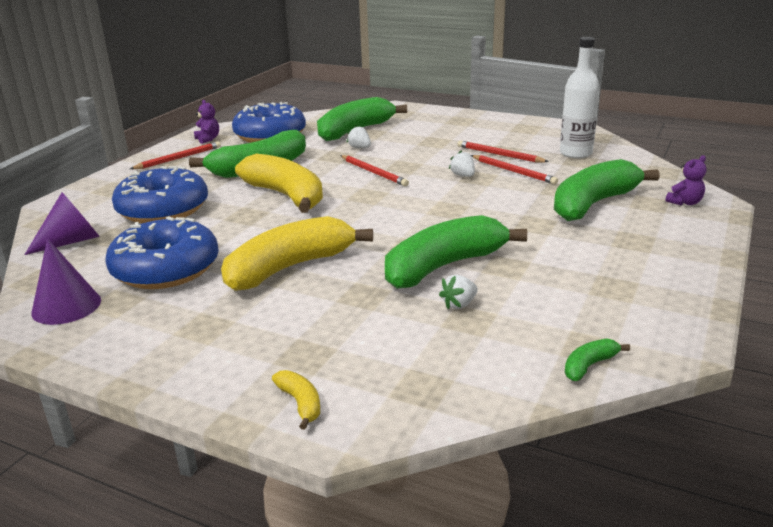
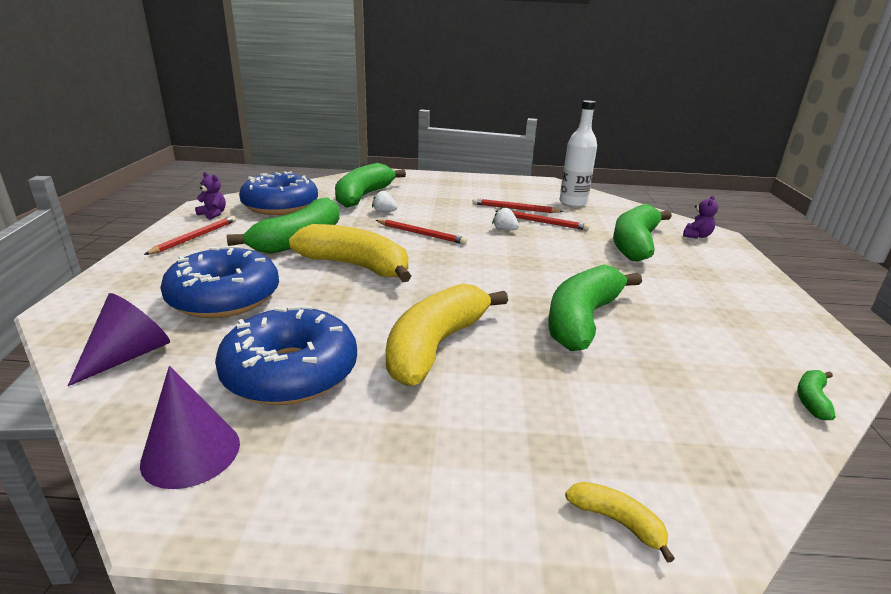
camera: 25 degrees left, 0 degrees up
(459, 304) = (639, 357): white strawberry -> none

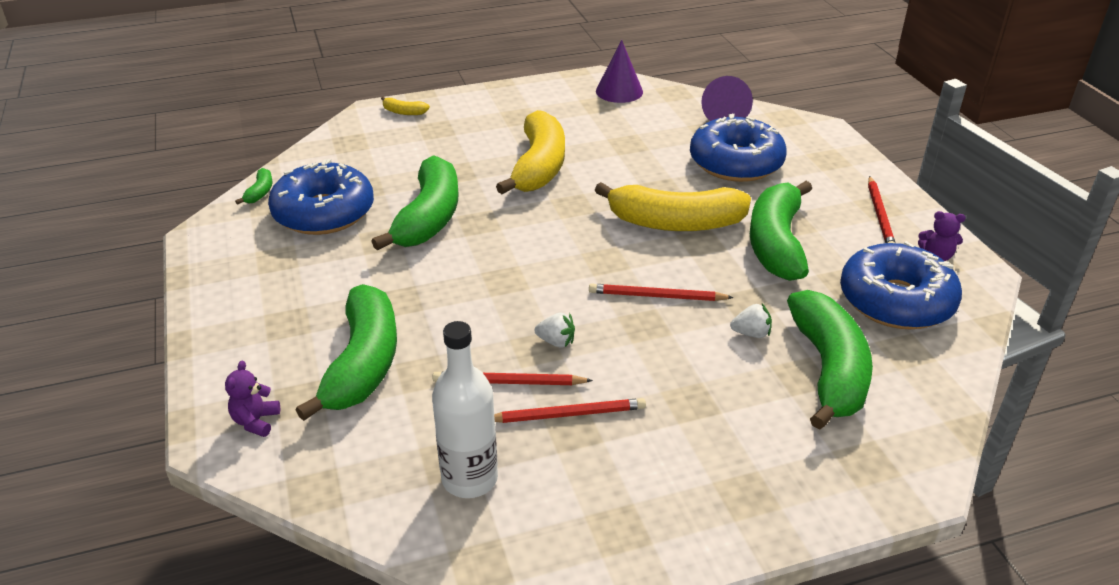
camera: 160 degrees right, 10 degrees up
(290, 372) = (617, 130): blue donut -> blue donut (324, 212)

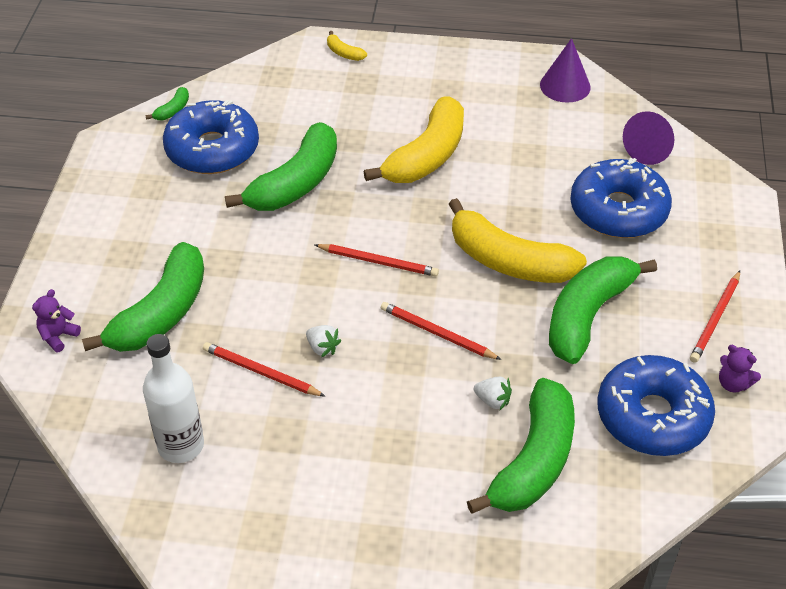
camera: 25 degrees right, 10 degrees up
(567, 414) = (288, 418): red pencil -> red pencil (378, 262)

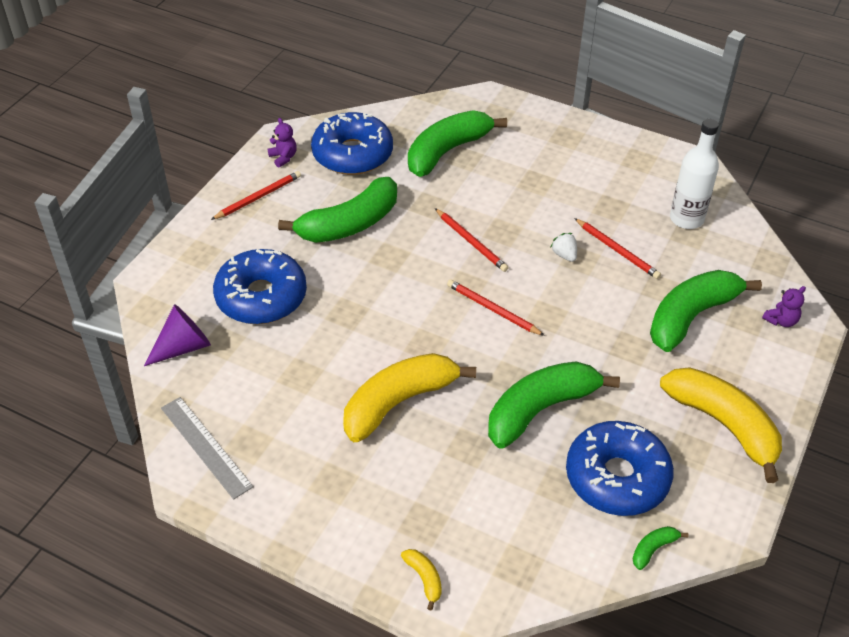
camera: 160 degrees left, 0 degrees up
(492, 400) = (454, 189): white strawberry -> none
(508, 261) = (383, 280): yellow banana -> yellow banana (724, 425)
(565, 86) = (206, 446): purple cone -> grey ruler

